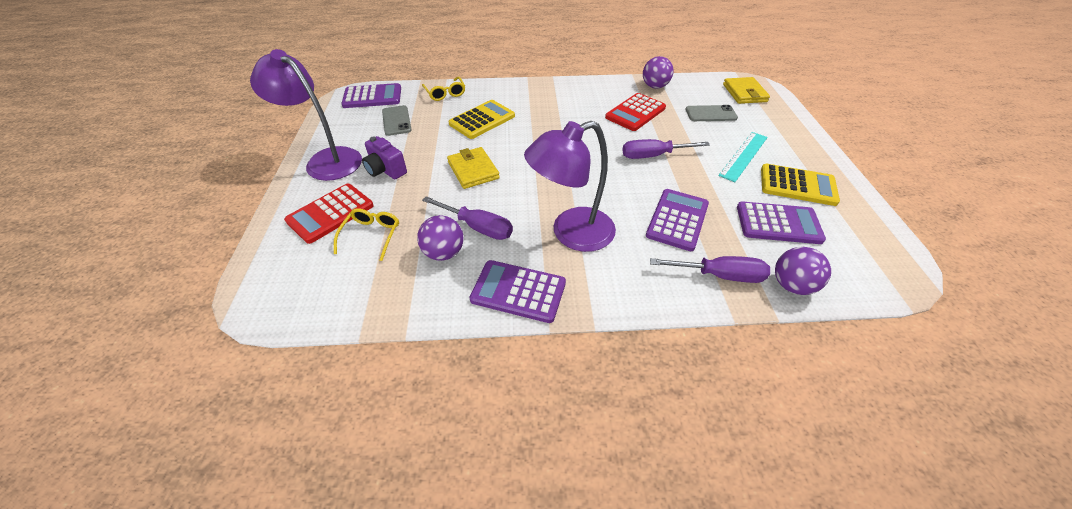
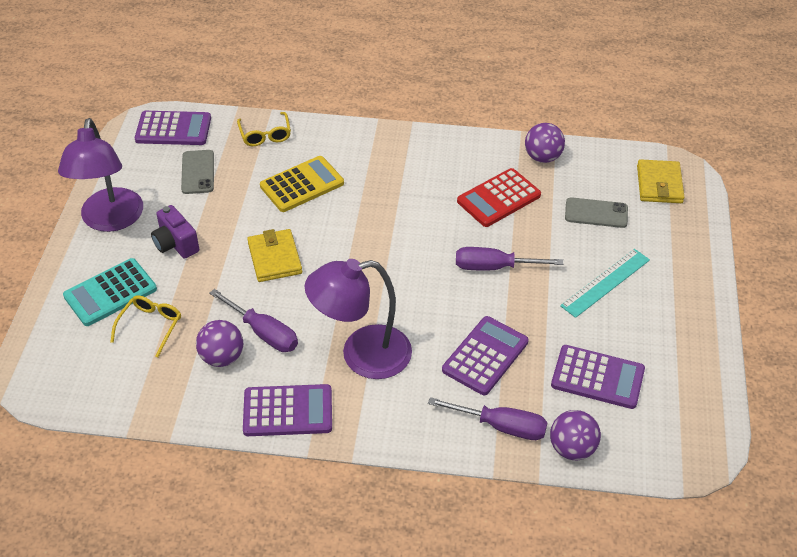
camera: 10 degrees right, 0 degrees up
(326, 160) = (110, 220): purple lamp -> purple lamp turned 135 degrees counterclockwise
(330, 213) = (110, 293): red calculator -> turquoise calculator
(518, 291) = (288, 411): purple calculator -> purple calculator turned 150 degrees clockwise
(797, 185) = (648, 333): yellow calculator -> none

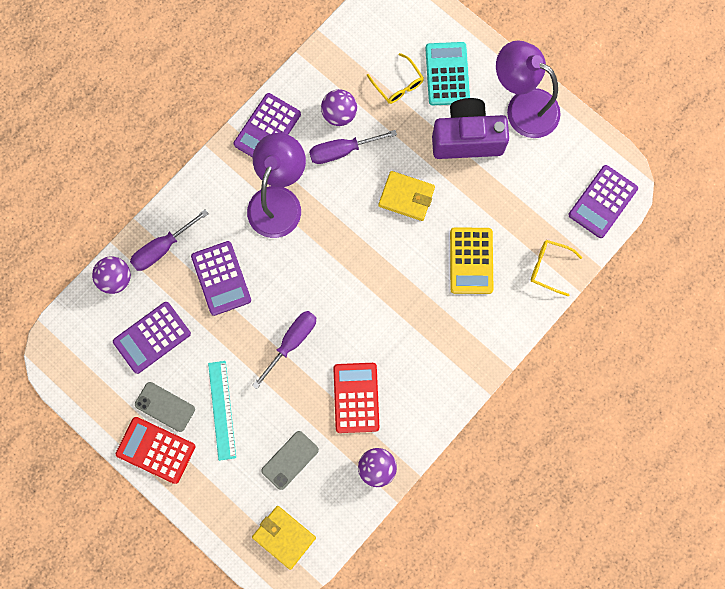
camera: 125 degrees right, 30 degrees up
(176, 244) = (467, 138): purple camera -> purple camera, size x1.73
(198, 172) = (537, 193): grey phone -> grey phone (165, 407)
(691, 310) = (156, 450): none -> red calculator

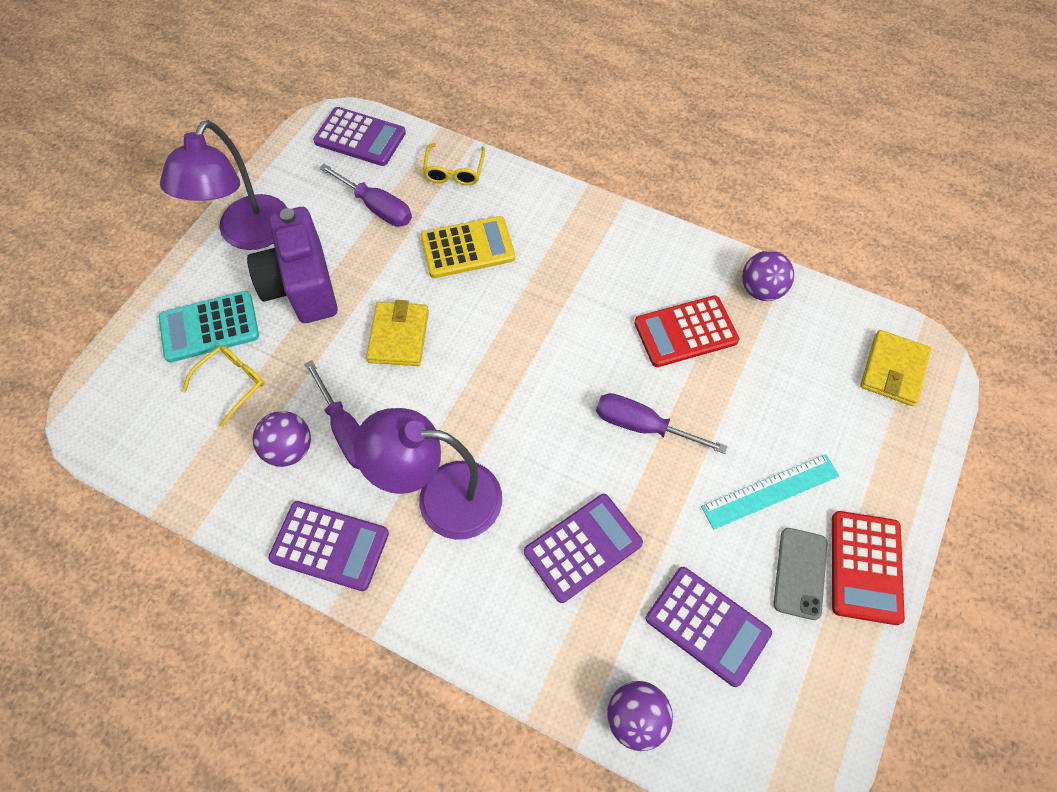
camera: 105 degrees left, 15 degrees down
(162, 248) = (562, 654): purple screwdriver -> purple screwdriver (376, 207)
(290, 460) = (797, 388): grey phone -> none

